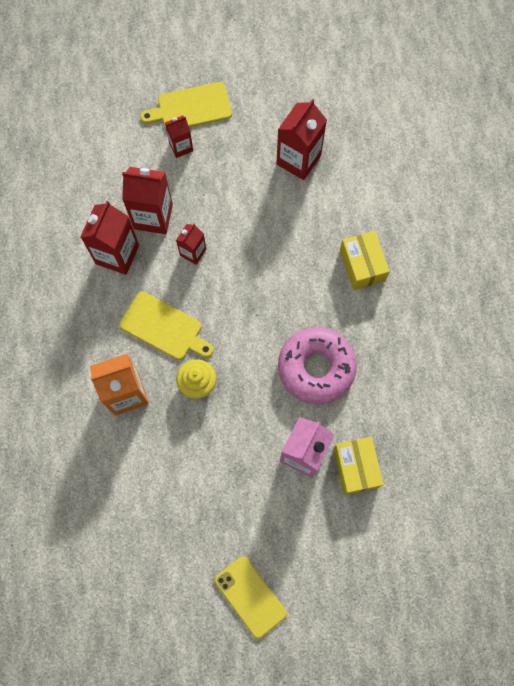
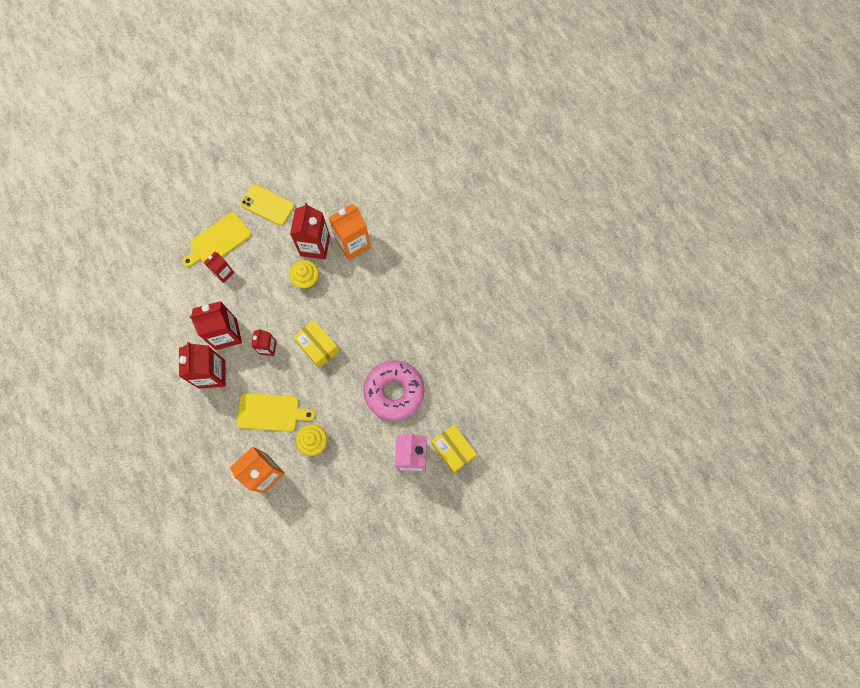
camera: 25 degrees left, 0 degrees up
(250, 596) = (419, 576): yellow phone -> yellow phone (267, 205)
(271, 194) = (306, 279): none -> yellow cupcake
(343, 176) = (353, 244): none -> orange carton
(362, 265) = (394, 303): yellow box -> yellow box (318, 347)

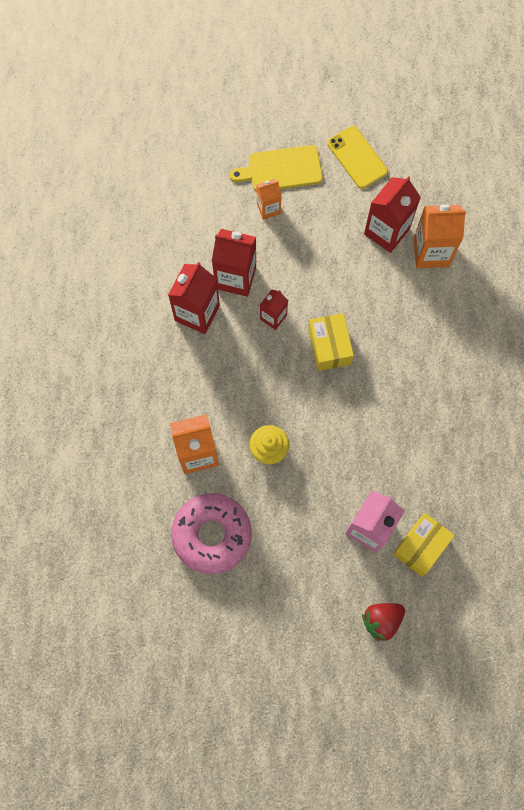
camera: 30 degrees right, 0 degrees up
(223, 273) = (268, 208): red carton -> orange carton
(271, 412) = (239, 390): yellow cutting board -> none
(306, 279) = (356, 264): yellow cupcake -> none
(394, 392) = (388, 444): pink donut -> pink donut (212, 535)
(453, 450) = (421, 546): yellow box -> yellow box turned 45 degrees clockwise
(454, 516) = (381, 620): none -> red strawberry

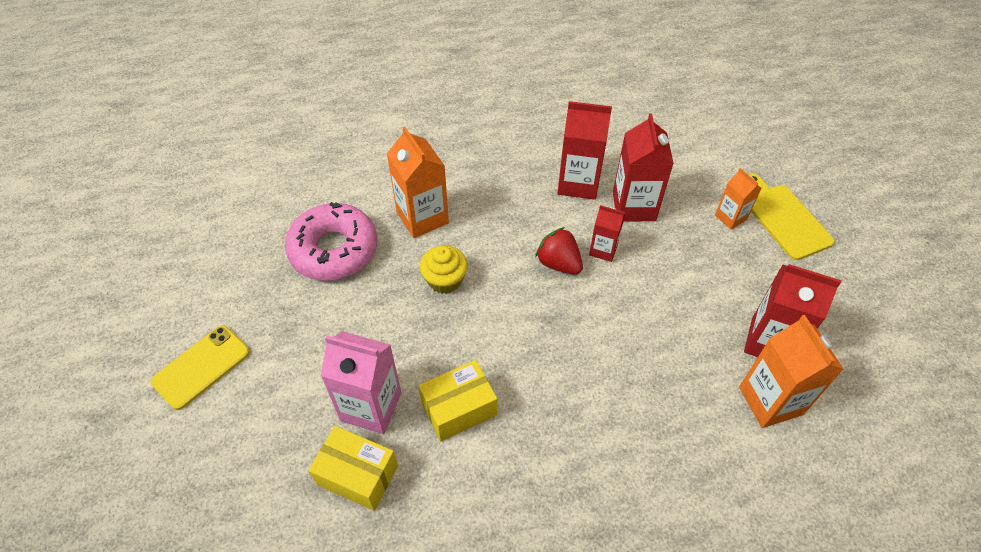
camera: 75 degrees right, 20 degrees down
(329, 346) = (590, 312): yellow box -> yellow box (459, 408)
(357, 157) = (848, 289): yellow phone -> yellow phone (201, 367)
(381, 620) = (252, 447): red strawberry -> red strawberry (558, 263)

